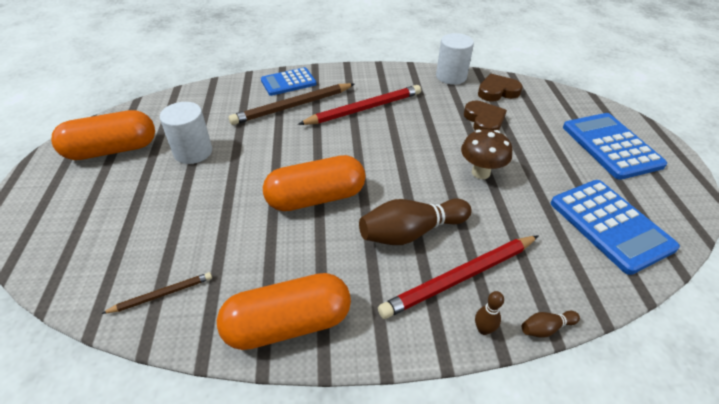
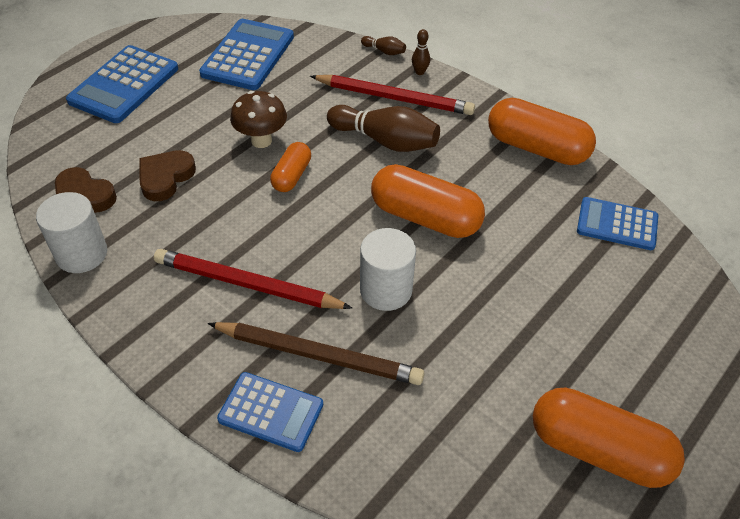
camera: 135 degrees left, 5 degrees up
(162, 294) = (617, 224): brown pencil -> blue calculator
(193, 152) = (500, 367): white cylinder -> white cylinder (386, 290)
(428, 166) = (291, 176): none -> orange capsule

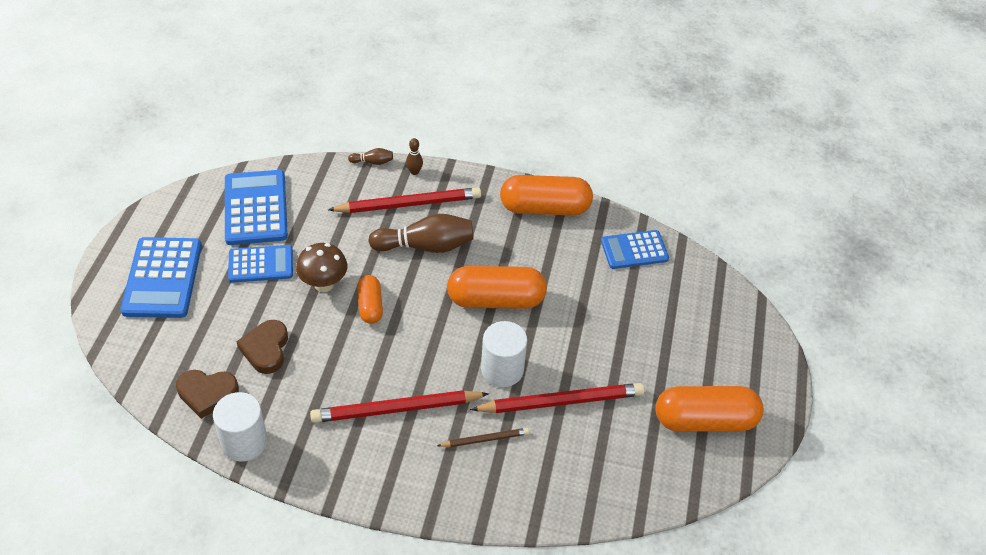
camera: 30 degrees left, 0 degrees up
(271, 412) = (478, 494): blue calculator -> blue calculator (261, 264)
(318, 355) = (485, 439): brown pencil -> brown pencil, size x0.52
(430, 351) = (561, 402): none -> red pencil

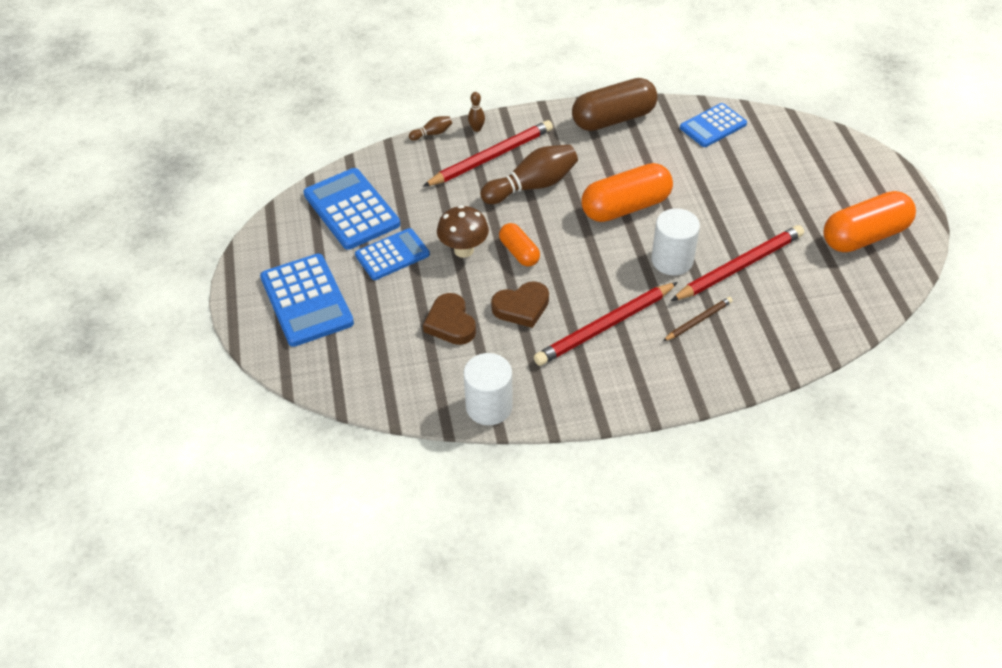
camera: 20 degrees left, 0 degrees up
(207, 393) = (424, 381): brown heart -> brown heart (521, 307)
(545, 208) = (613, 119): orange capsule -> brown capsule

